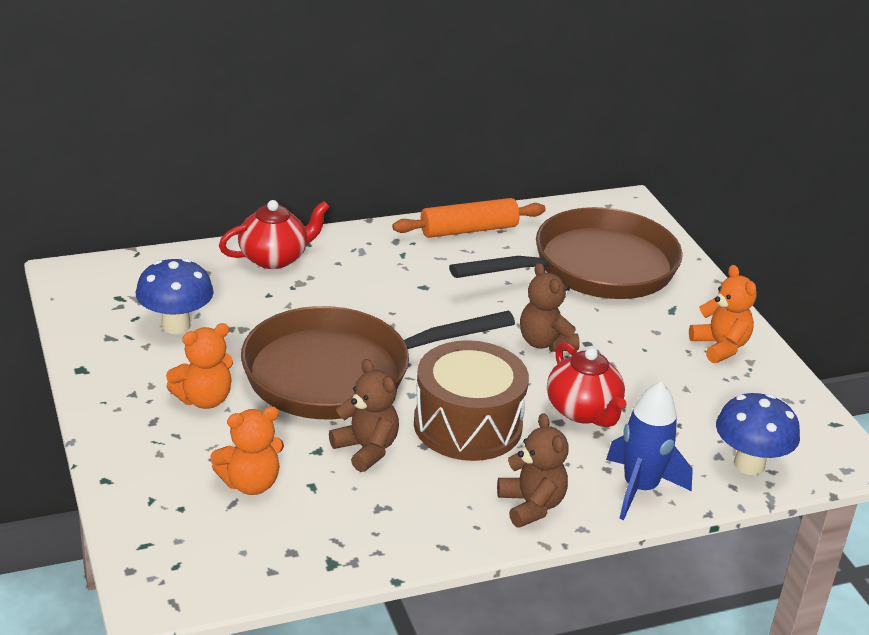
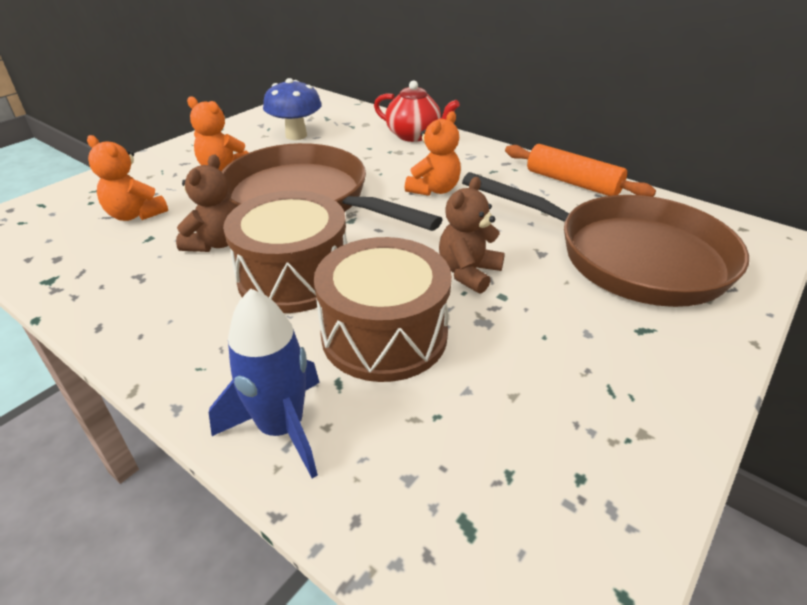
camera: 60 degrees right, 5 degrees up
(531, 505) = (194, 357): brown teddy bear -> none
(583, 411) = (384, 335): red teapot -> brown drum
(720, 347) = (632, 394): orange teddy bear -> orange teddy bear (434, 189)
(749, 464) = (418, 520): blue mushroom -> none

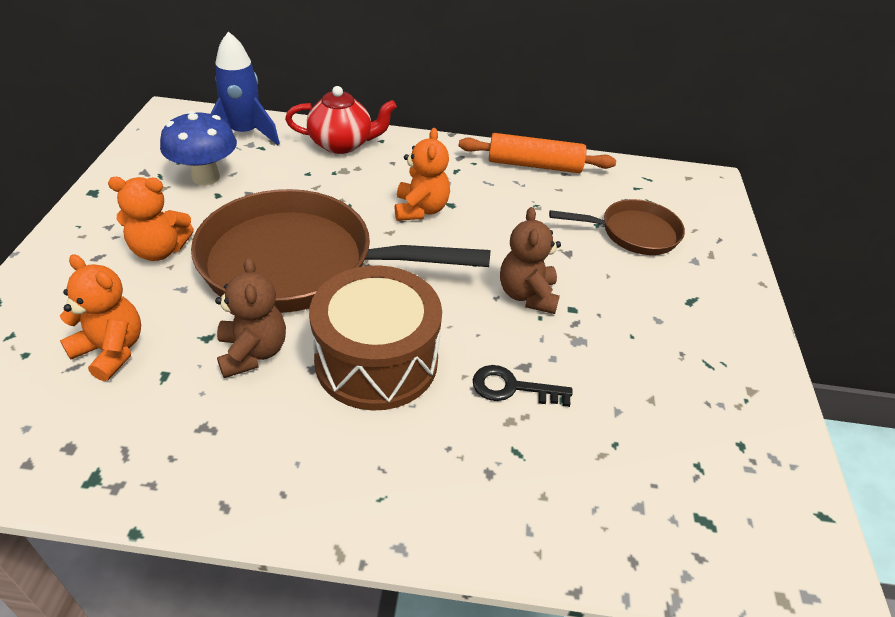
camera: 35 degrees left, 5 degrees up
(135, 215) = (111, 351): orange teddy bear -> orange teddy bear turned 150 degrees counterclockwise
(281, 428) = (510, 517): blue rocket -> blue rocket (244, 134)
(384, 335) = (513, 388): brown drum -> black key
(629, 256) = (633, 233): brown pan -> brown pan, size x0.52

